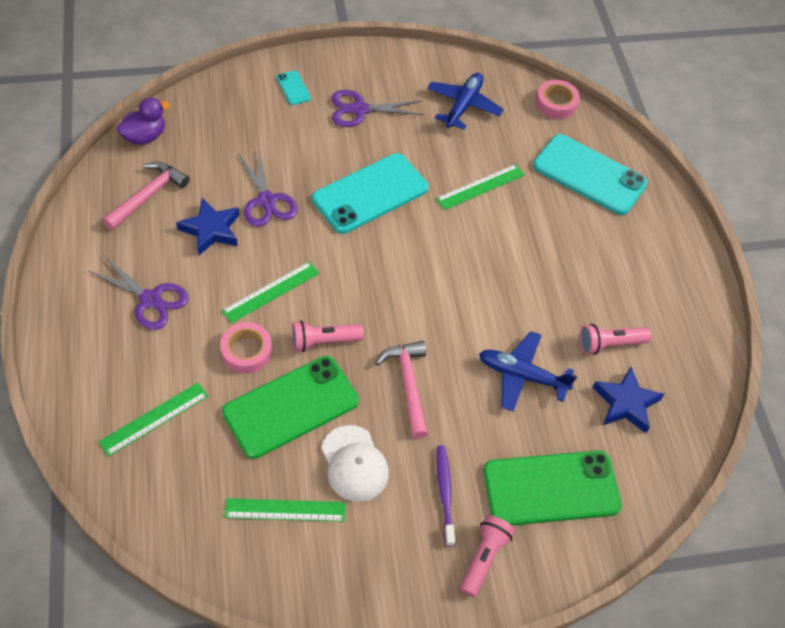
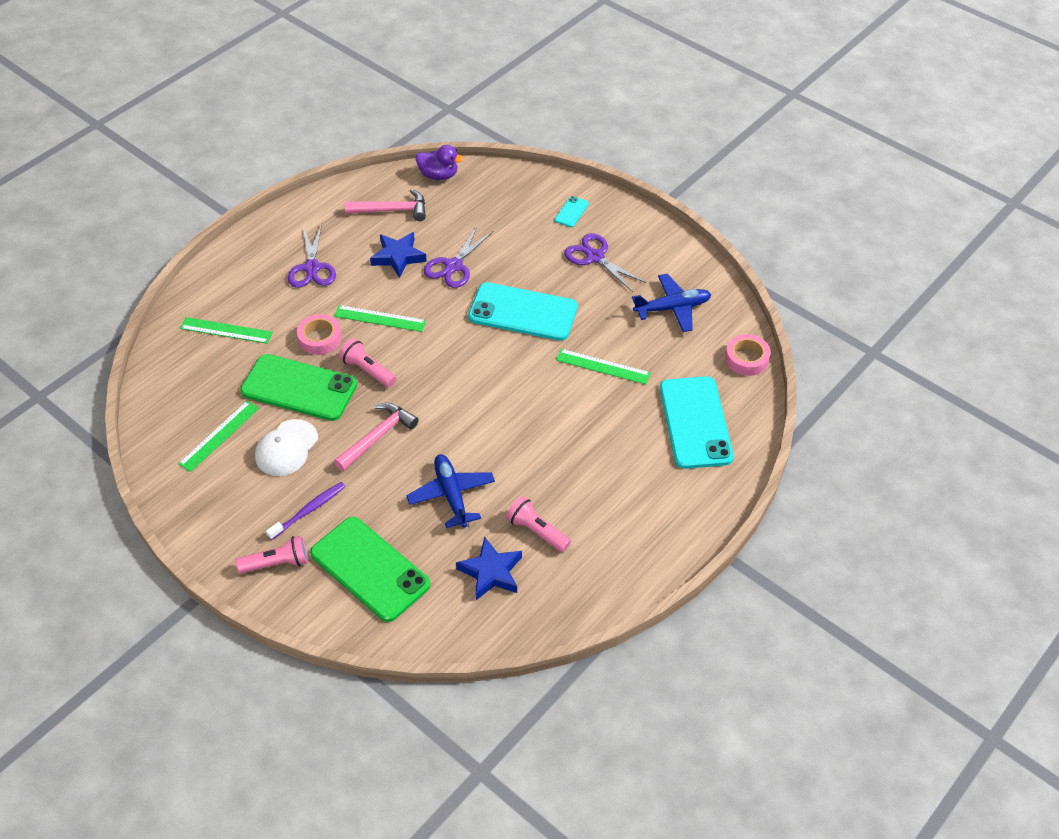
camera: 55 degrees right, 5 degrees down
(285, 510) = (219, 436): green ruler -> green ruler turned 75 degrees clockwise

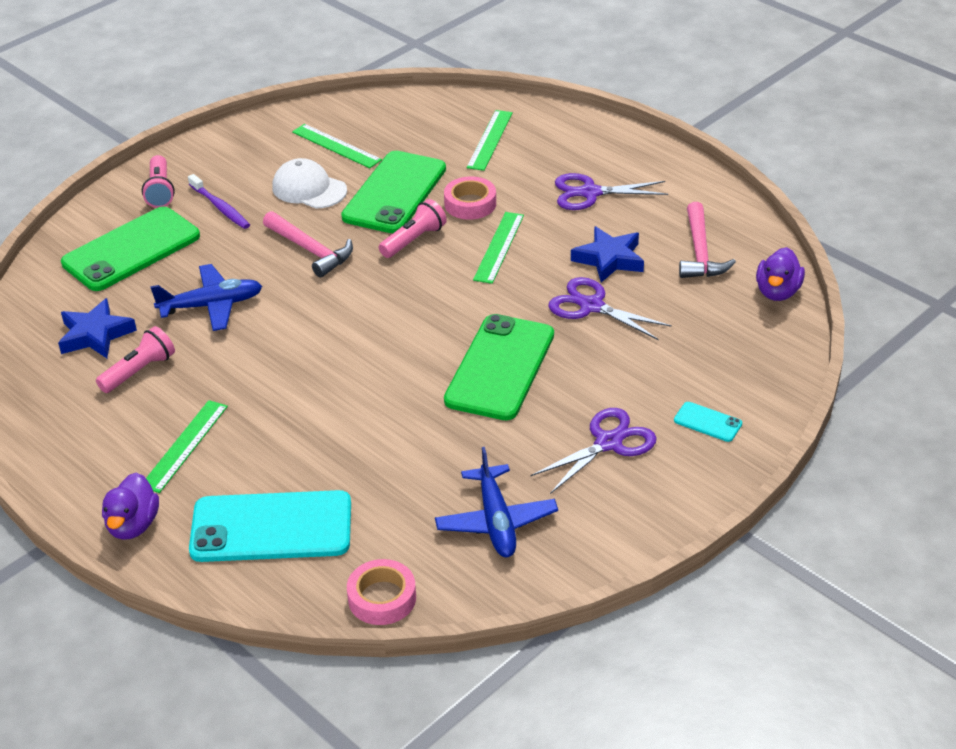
camera: 95 degrees right, 10 degrees down
(523, 312) = (500, 367): turquoise phone -> green phone
(603, 367) = (390, 440): green ruler -> green ruler (184, 445)
(705, 503) = (133, 525): none -> purple duck

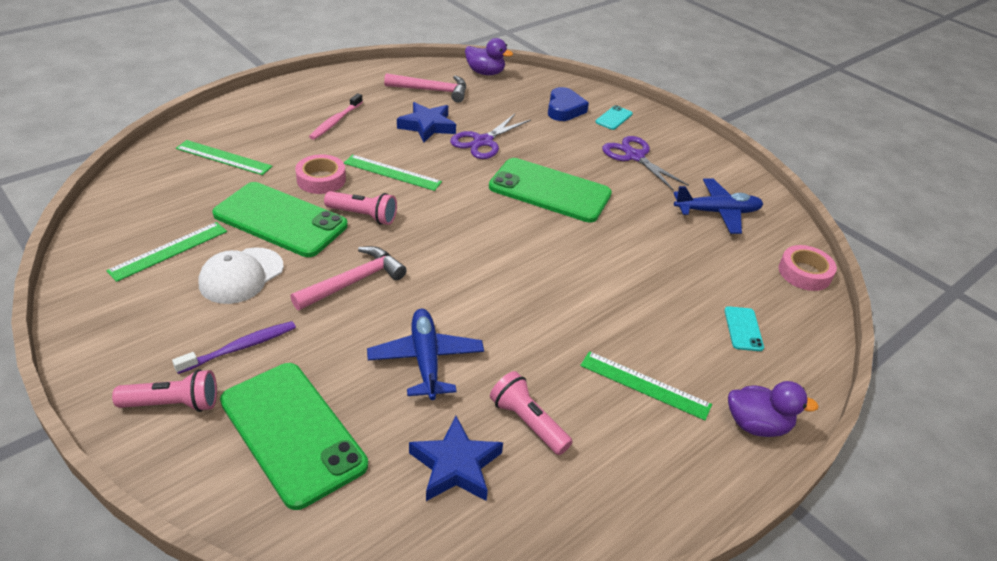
camera: 90 degrees left, 0 degrees up
(271, 527) = (743, 329): turquoise phone -> turquoise phone, size x0.42
(414, 240) = (363, 216): pink flashlight -> pink flashlight turned 150 degrees clockwise
(590, 193) = (335, 121): purple scissors -> pink toothbrush
(709, 372) = (564, 109): none -> blue heart

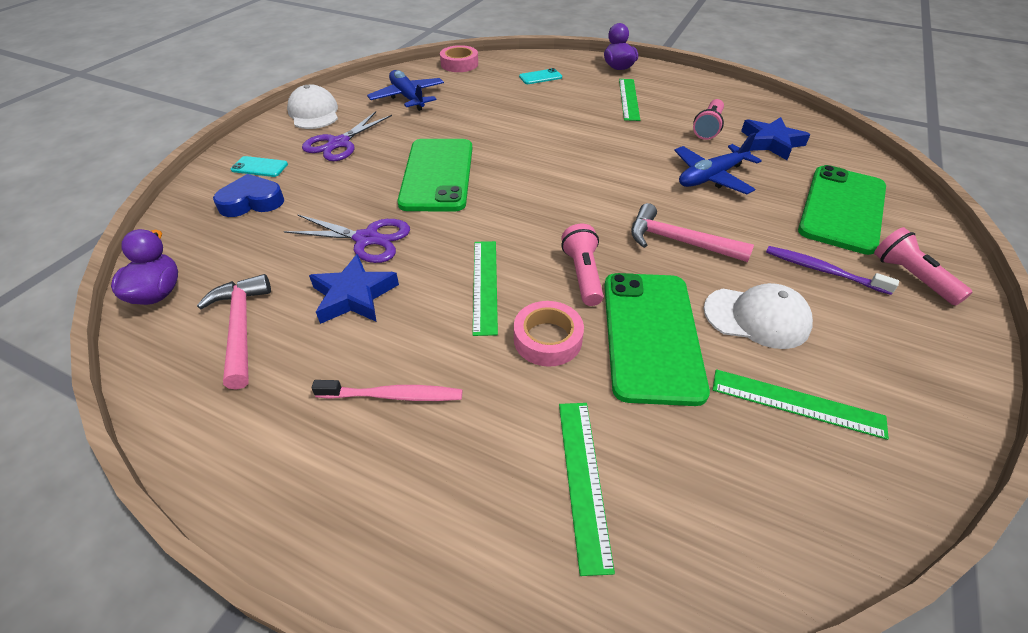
camera: 110 degrees left, 5 degrees up
(702, 155) = (314, 113): none -> white cap

